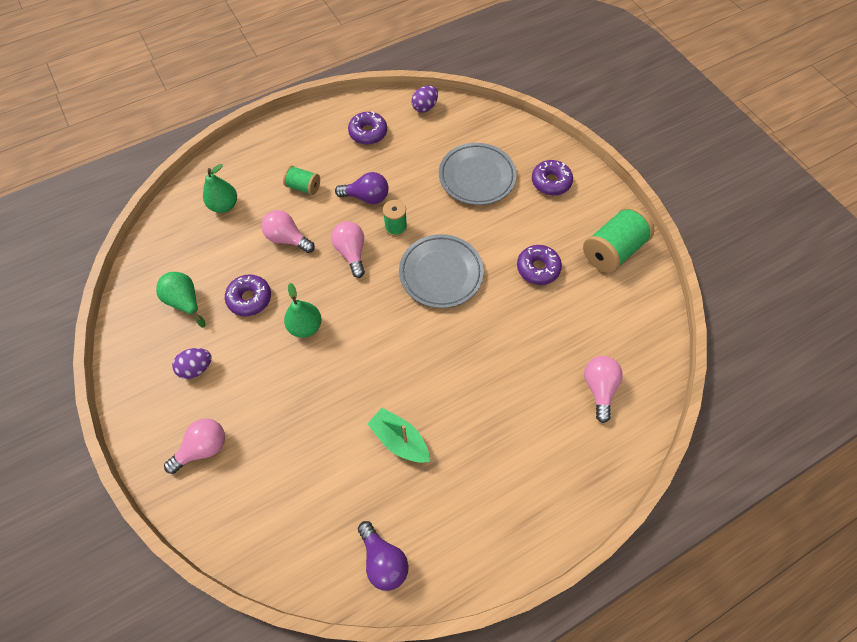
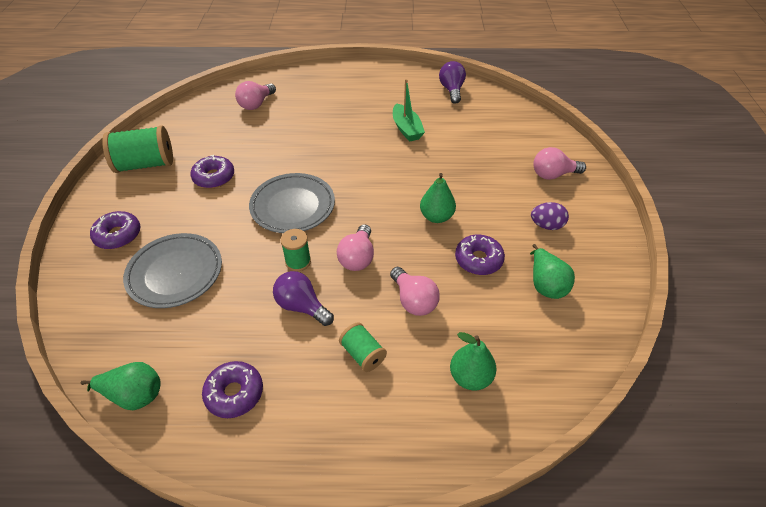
camera: 150 degrees left, 15 degrees down
(425, 107) = (134, 395): purple egg -> green pear

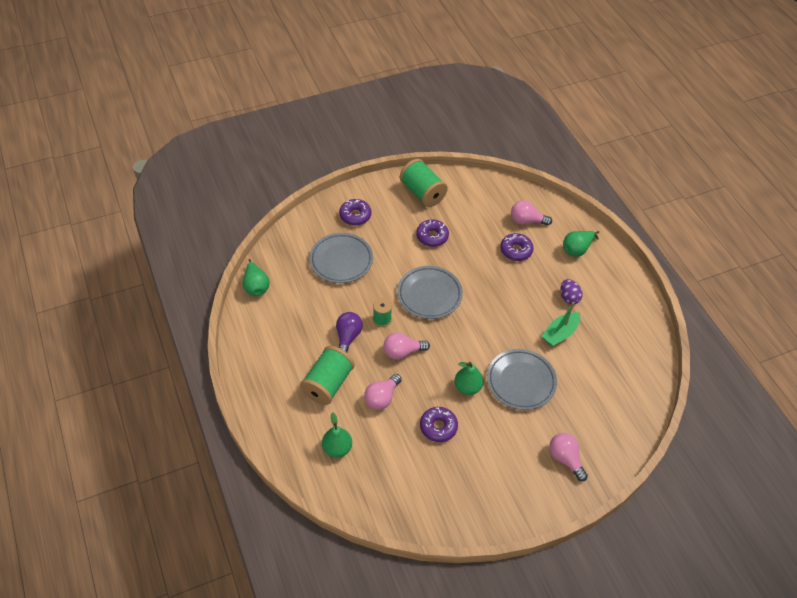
camera: 65 degrees right, 5 degrees up
(234, 393) = (276, 331): purple donut -> purple donut (516, 250)
(363, 354) = (328, 384): green spool -> green spool, size x1.80
(449, 174) = (521, 381): none -> grey plate
(451, 90) = (639, 349): purple light bulb -> none
(545, 284) = (436, 477): green pear -> green pear (577, 249)
(546, 225) = (499, 466): purple egg -> purple egg (569, 297)

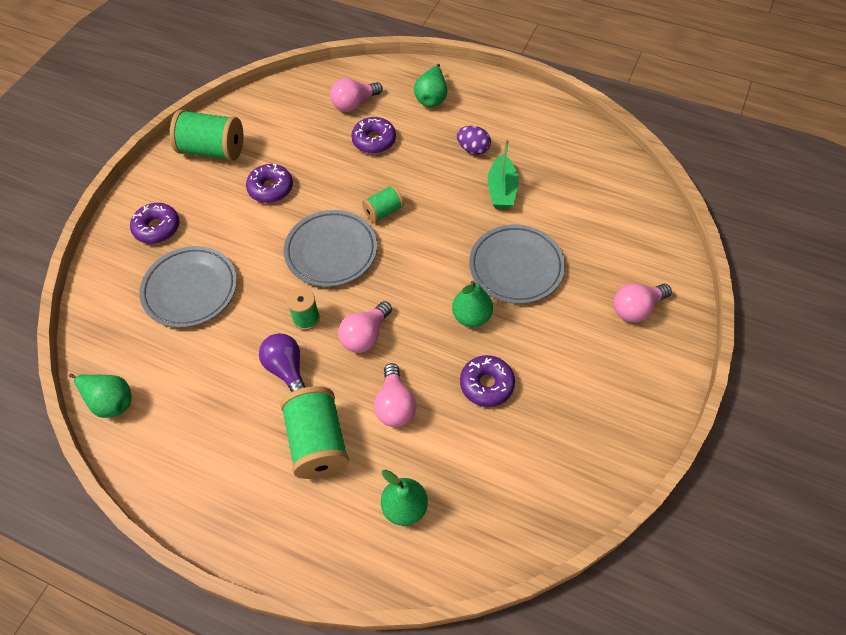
camera: 40 degrees left, 5 degrees up
(479, 294) = (383, 211): none -> green spool
(565, 459) = (636, 309): pink light bulb -> pink light bulb turned 45 degrees counterclockwise

